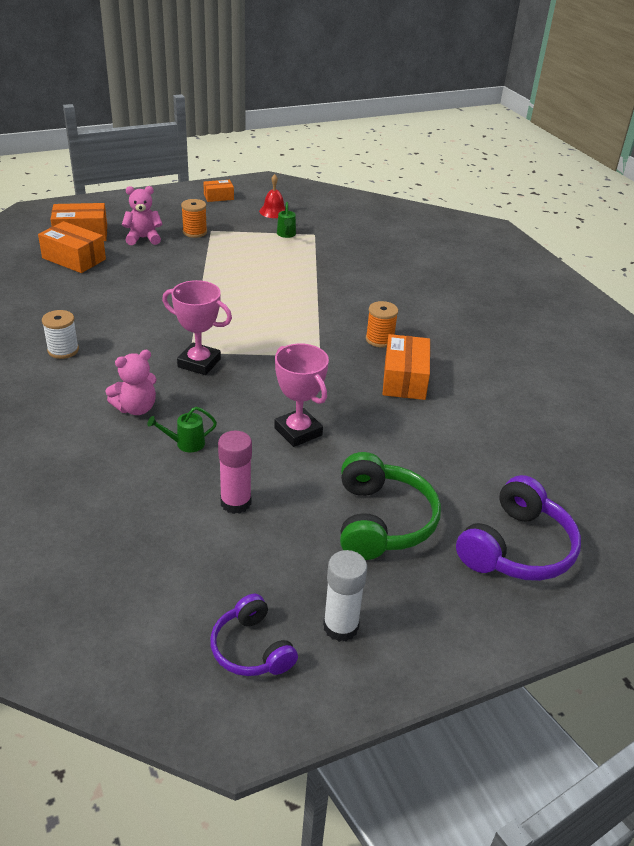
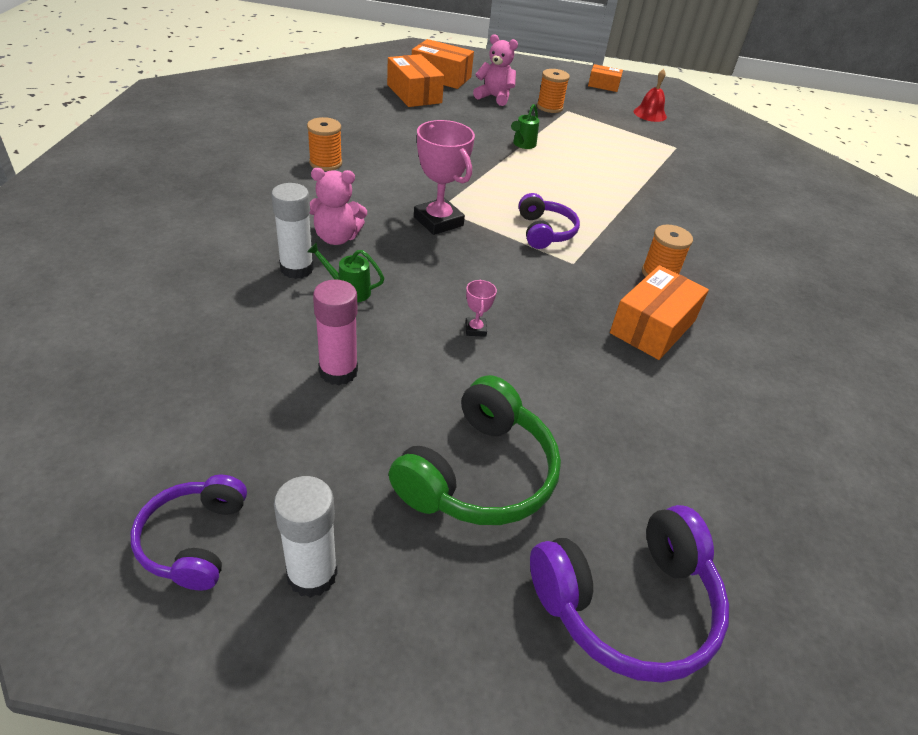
camera: 30 degrees right, 5 degrees up
(63, 350) = (325, 163): white spool -> orange spool
(130, 445) = (297, 268): none -> white glue stick
(281, 340) = (544, 232): none -> purple headphones
(286, 234) = (644, 138): green watering can -> green watering can (523, 144)
(298, 431) = (475, 329): pink trophy -> pink trophy, size x0.46

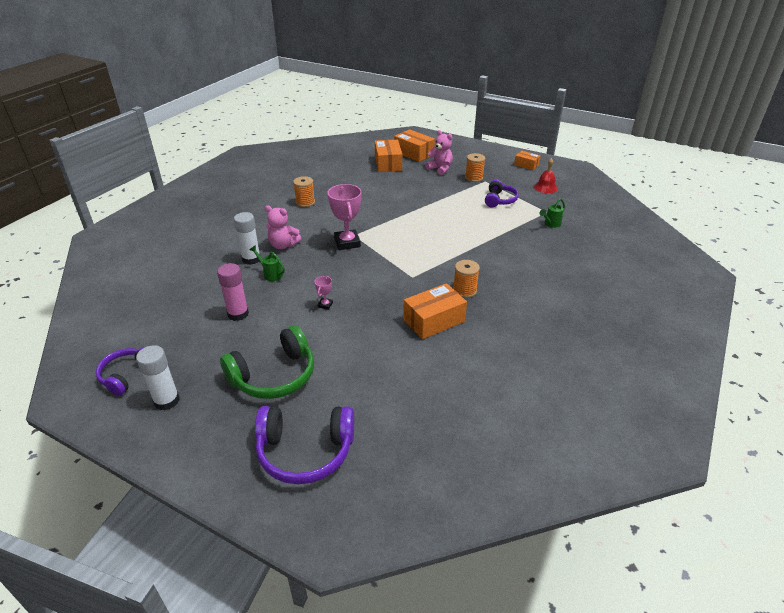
camera: 25 degrees right, 5 degrees down
(523, 144) = (436, 201): green watering can -> green watering can (551, 224)
(544, 232) = (408, 256): purple headphones -> purple headphones (499, 200)

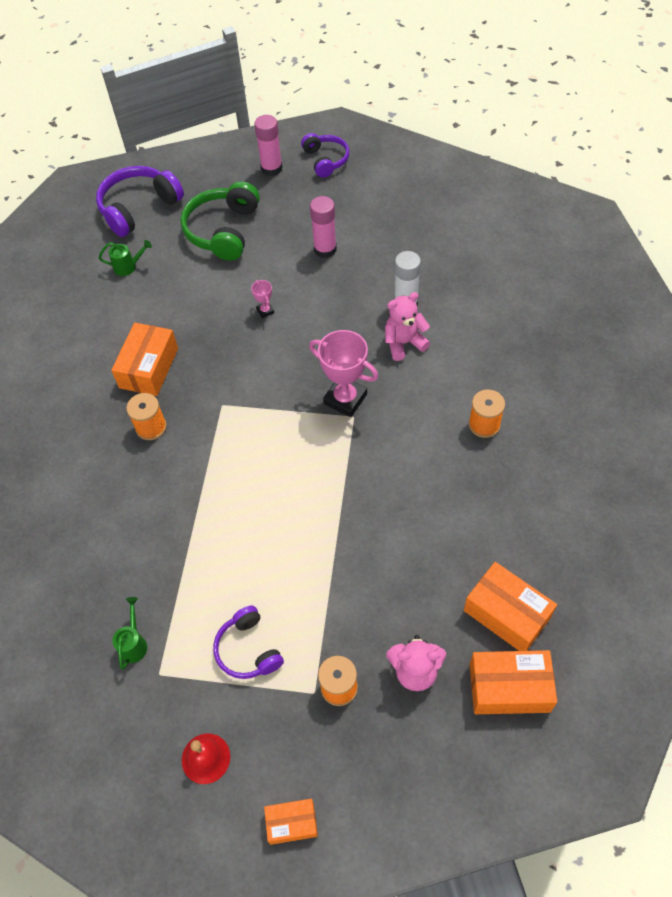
camera: 140 degrees right, 20 degrees up
(167, 401) = (271, 168): white glue stick -> pink glue stick
(271, 274) = (360, 303): green watering can -> green watering can (128, 267)

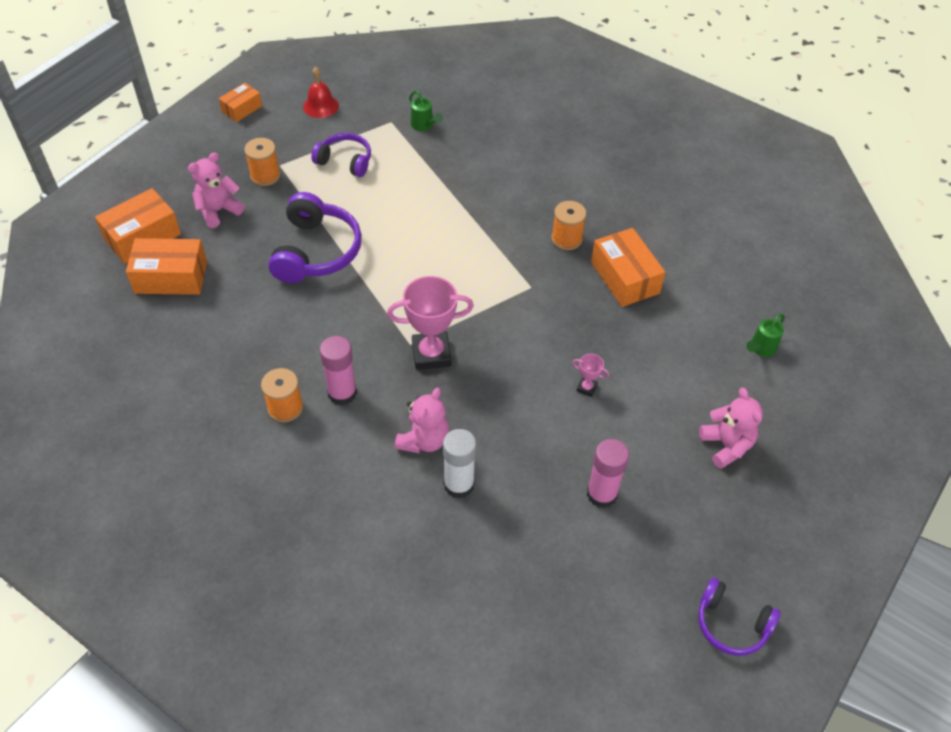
camera: 135 degrees right, 5 degrees down
(139, 208) = (838, 414): purple headphones -> purple headphones (316, 251)
(223, 230) = (726, 445): green headphones -> pink teddy bear
(271, 168) = (776, 564): pink glue stick -> pink glue stick (342, 393)

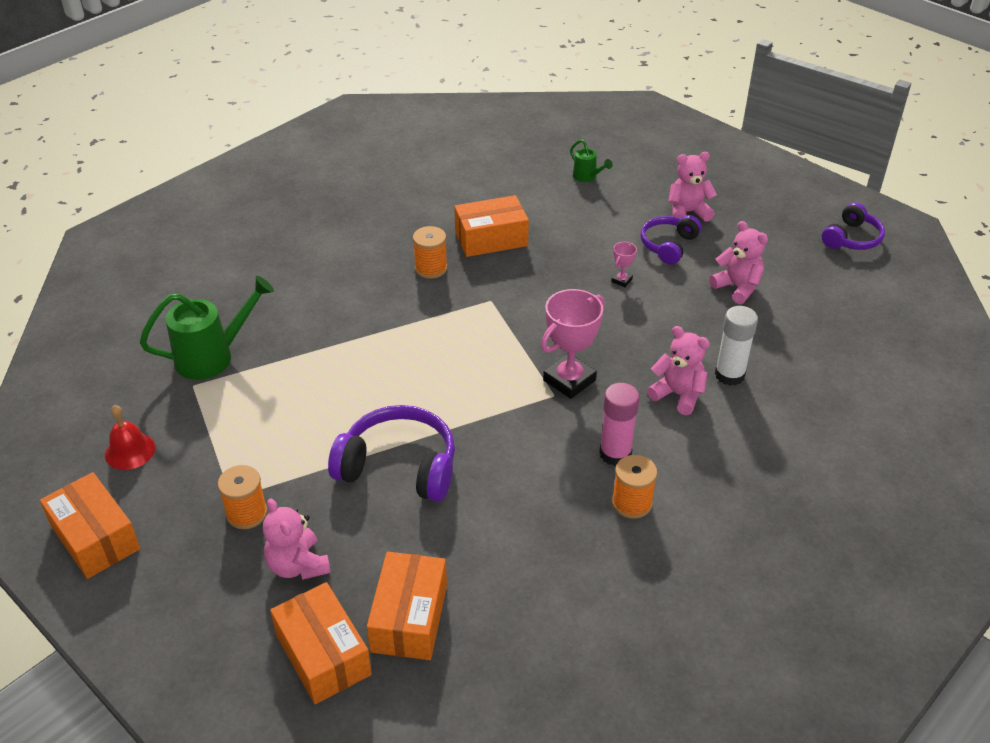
camera: 80 degrees left, 10 degrees down
(242, 109) = (95, 537): orange box -> orange box, size x1.68
(345, 161) = (249, 432): purple headphones -> purple headphones (668, 245)
(424, 125) = (212, 357): green watering can -> green watering can, size x1.95
(431, 354) = (569, 380): pink trophy -> pink trophy turned 45 degrees clockwise
(601, 494) = (737, 287): pink glue stick -> pink teddy bear

